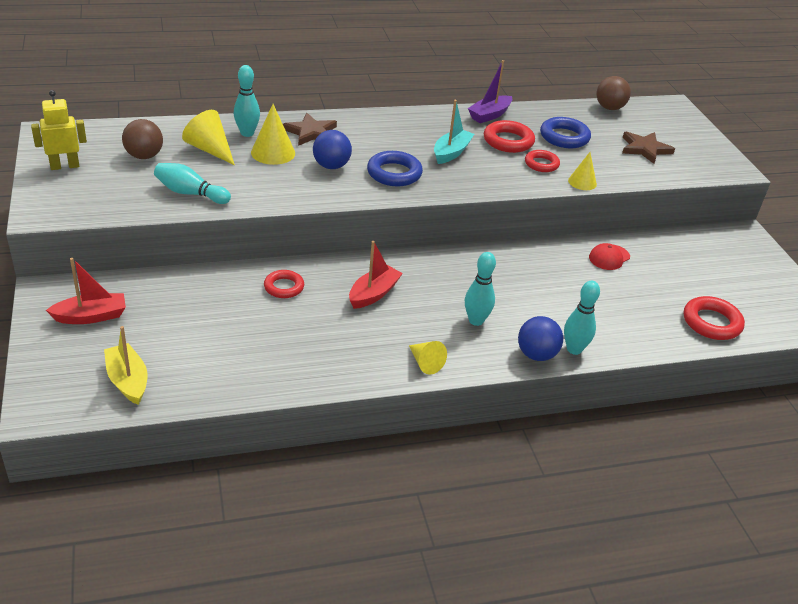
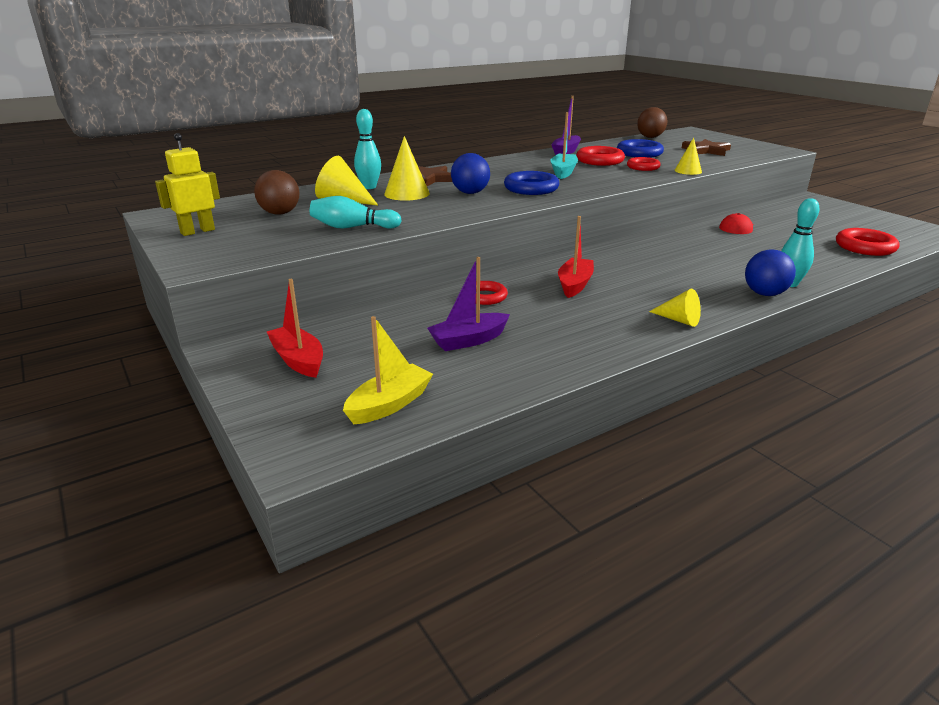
camera: 15 degrees left, 10 degrees down
(91, 316) = (298, 360): red boat -> red boat turned 90 degrees counterclockwise
(128, 381) = (389, 404): yellow boat -> yellow boat turned 90 degrees clockwise
(232, 334) = (468, 340): none -> purple boat
(476, 320) = (685, 283): turquoise bowling pin -> none

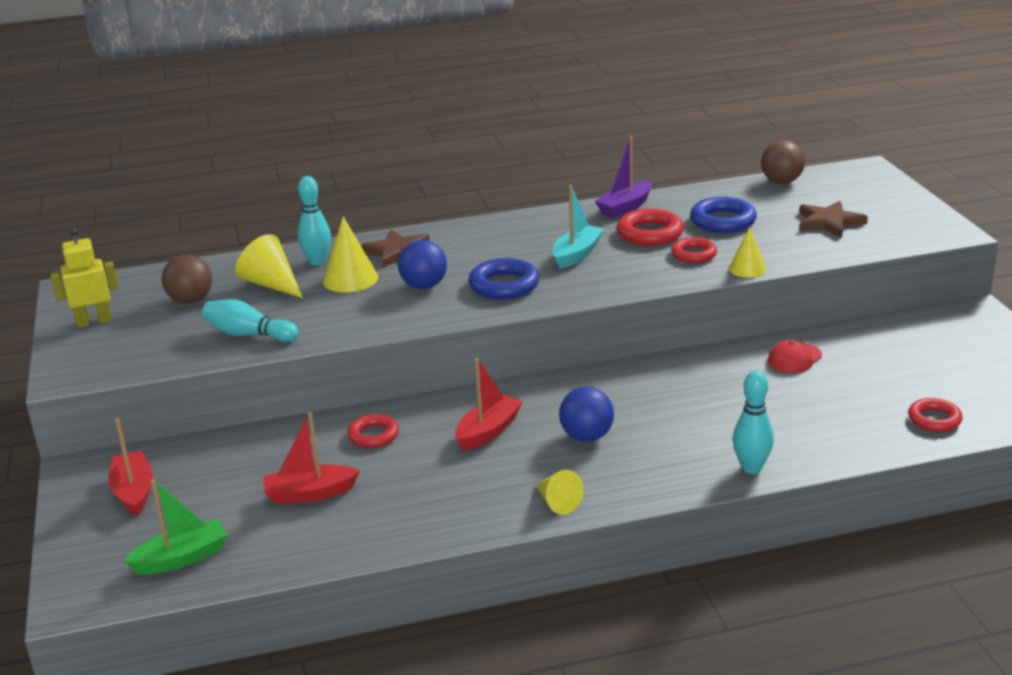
camera: 20 degrees right, 0 degrees up
(389, 404) = (182, 558): yellow boat -> green boat
(468, 340) = (310, 494): purple boat -> red boat
(764, 294) = (702, 479): blue ball -> blue ball (586, 437)
(865, 247) = (934, 419): red ring -> red ring, size x0.66

